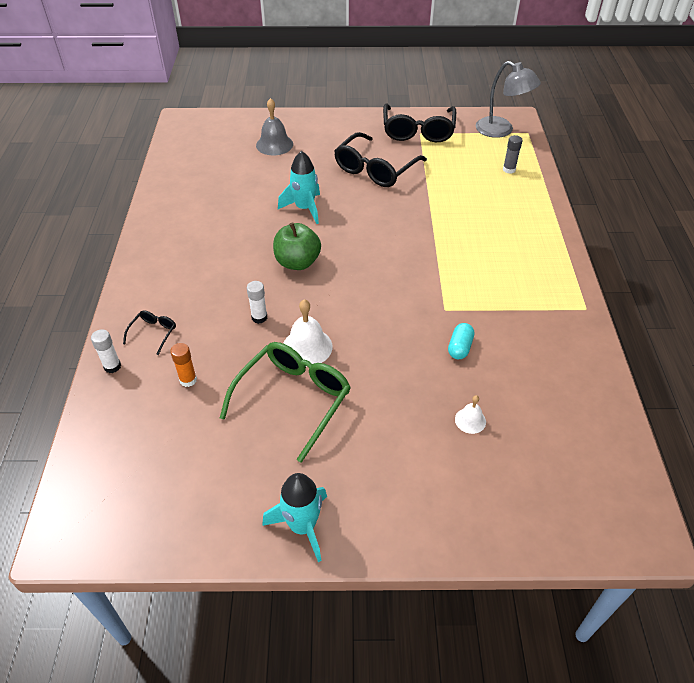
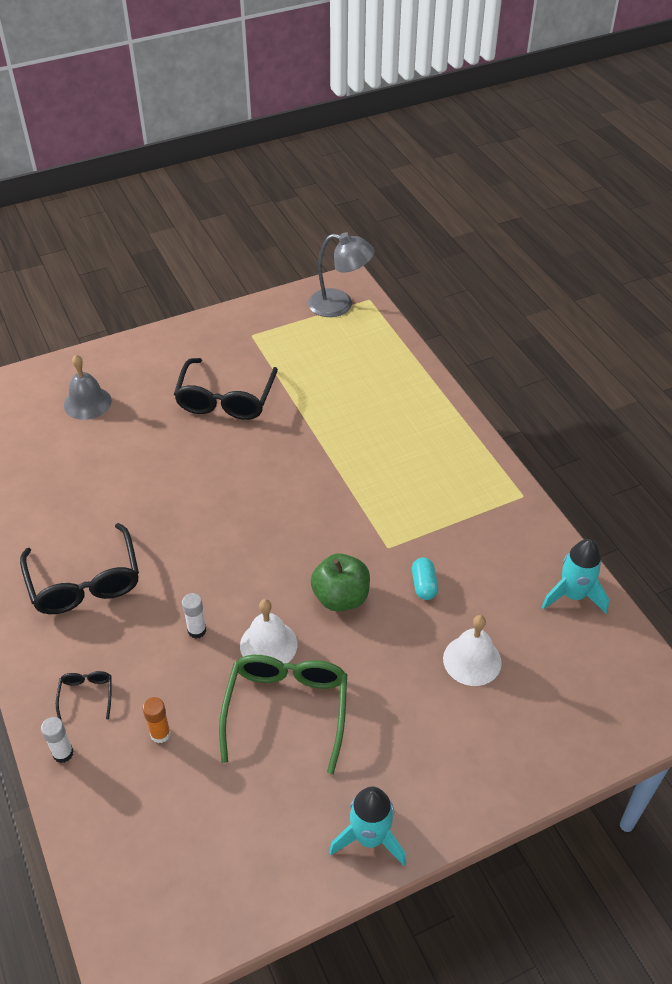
camera: 25 degrees left, 0 degrees up
(297, 262) = (202, 548): green apple -> green apple (341, 597)
(304, 208) = (172, 477): turquoise rocket -> turquoise rocket (573, 595)
(418, 130) = (247, 332): black glasses -> black glasses (84, 581)
(470, 420) = (472, 660): white bell -> white bell, size x1.77
(509, 169) = (372, 354): grey glue stick -> none

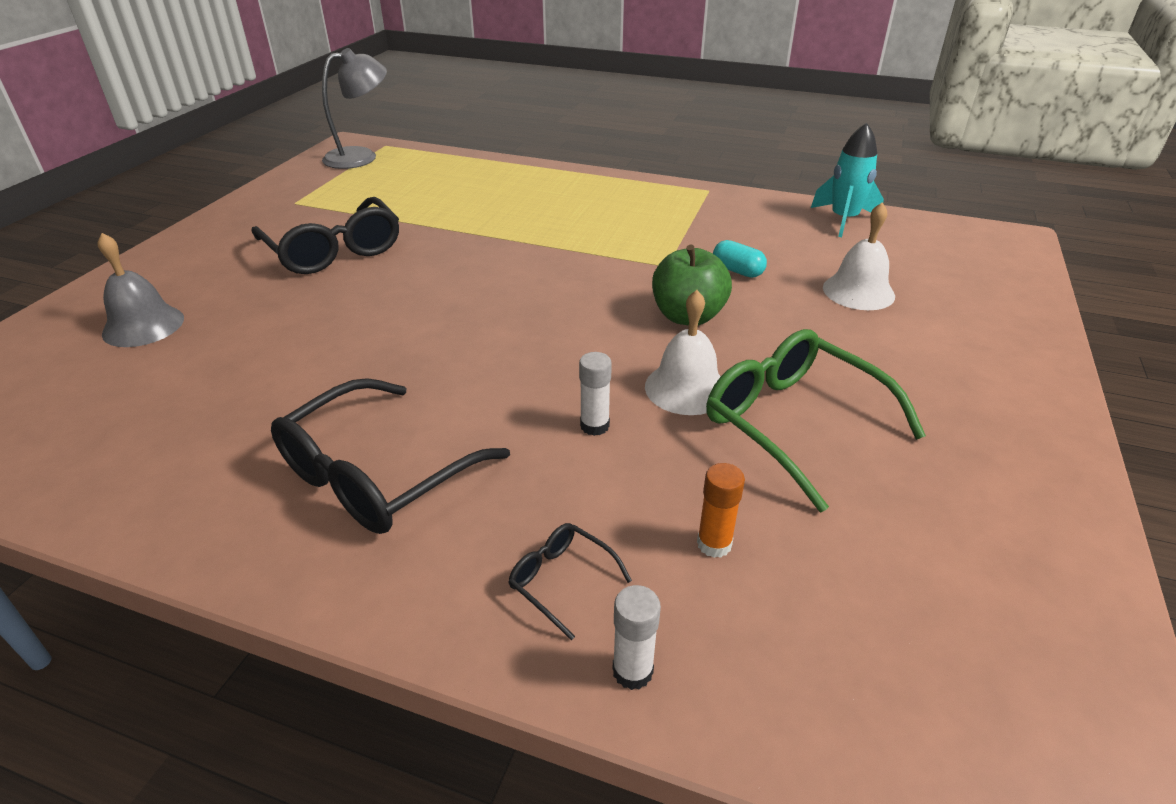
camera: 45 degrees left, 10 degrees down
(84, 581) = (378, 473): black glasses -> black glasses turned 105 degrees clockwise
(370, 837) = (1037, 460): turquoise rocket -> none

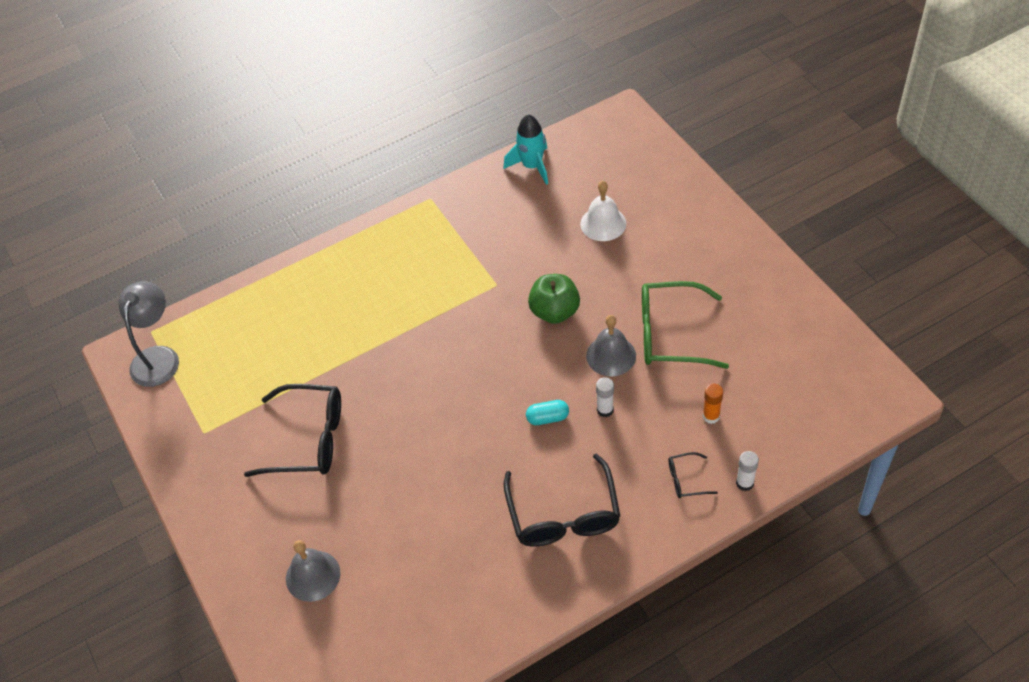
camera: 45 degrees left, 15 degrees up
(686, 388) = (611, 355): white bell -> grey bell
(737, 271) = (534, 257): turquoise capsule -> turquoise capsule (547, 418)

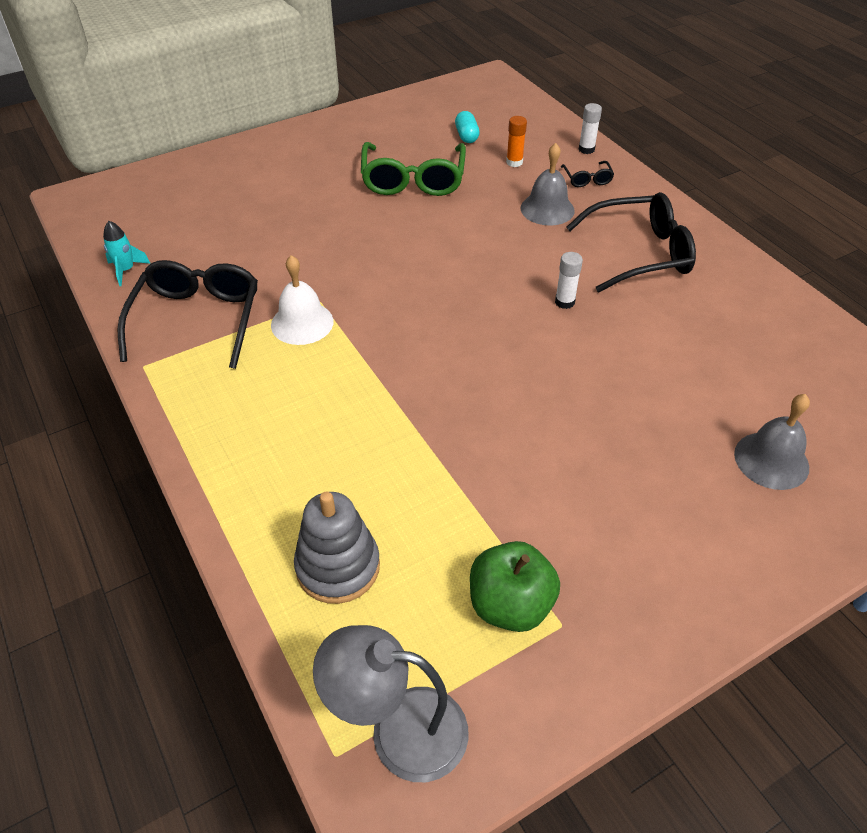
camera: 95 degrees left, 5 degrees down
(259, 321) = (338, 566): none -> grey stacking toy
(307, 439) = (564, 482): black glasses -> black glasses (197, 321)
(532, 166) = (126, 270): turquoise rocket -> turquoise rocket, size x0.63
(547, 418) = (520, 262): turquoise capsule -> turquoise capsule (466, 136)
(554, 312) = (371, 255): green apple -> green apple (510, 605)
(603, 223) = (246, 217): white bell -> white bell (302, 323)
(605, 410) = (508, 223): white glue stick -> white glue stick (564, 302)
(611, 355) = (437, 218): grey bell -> grey bell (547, 209)

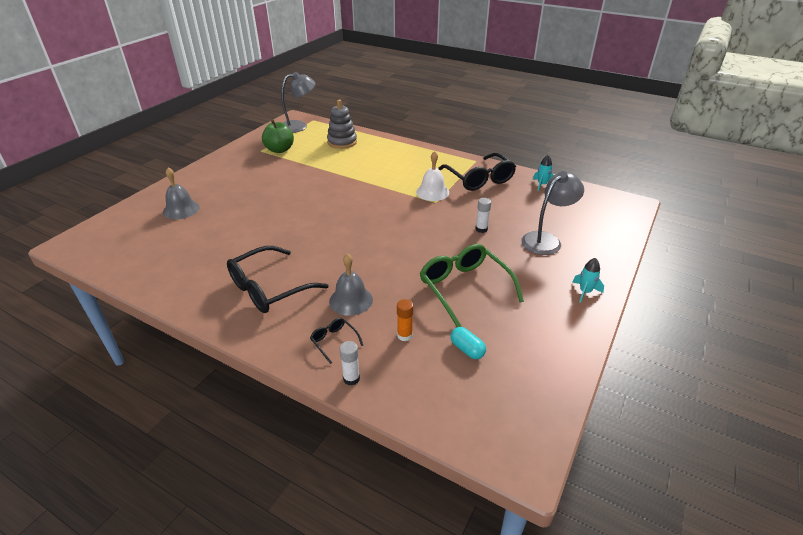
camera: 150 degrees right, 10 degrees down
(254, 194) = (546, 240): none -> grey lamp
(299, 138) = (585, 292): none -> turquoise rocket
(564, 302) = (306, 242): white glue stick -> white glue stick (481, 229)

